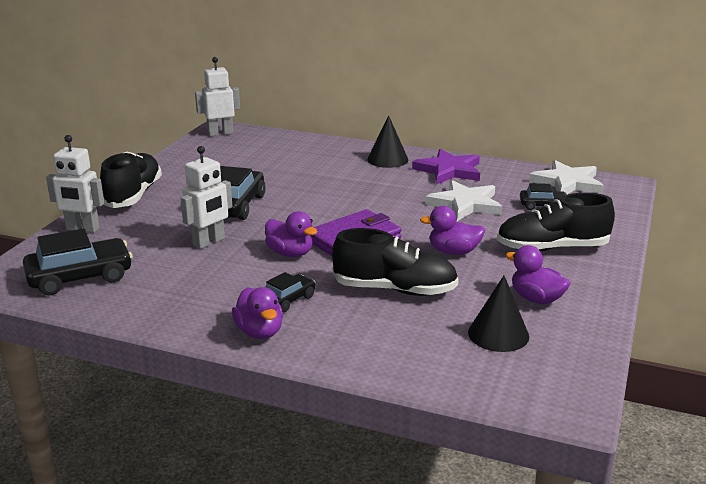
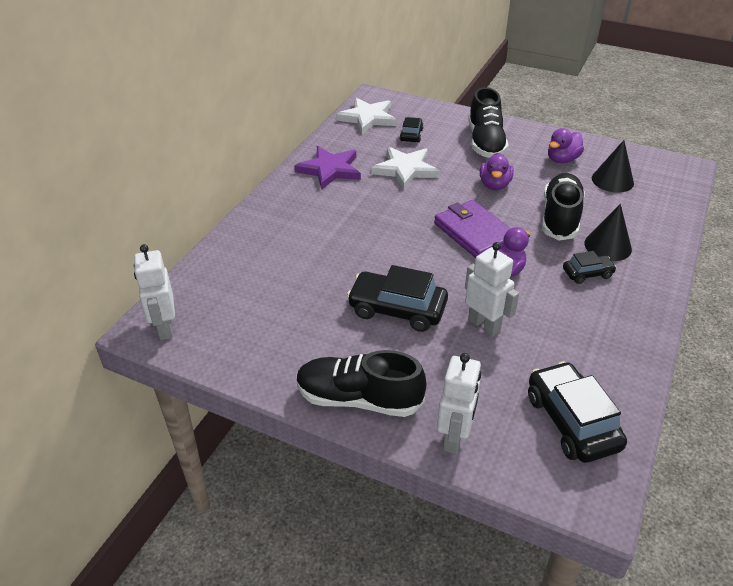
camera: 85 degrees left, 15 degrees up
(259, 332) = (641, 289): purple duck -> none
(288, 300) = (587, 273): black car -> black car turned 120 degrees clockwise
(387, 159) = (293, 202): black cone -> black cone (607, 246)

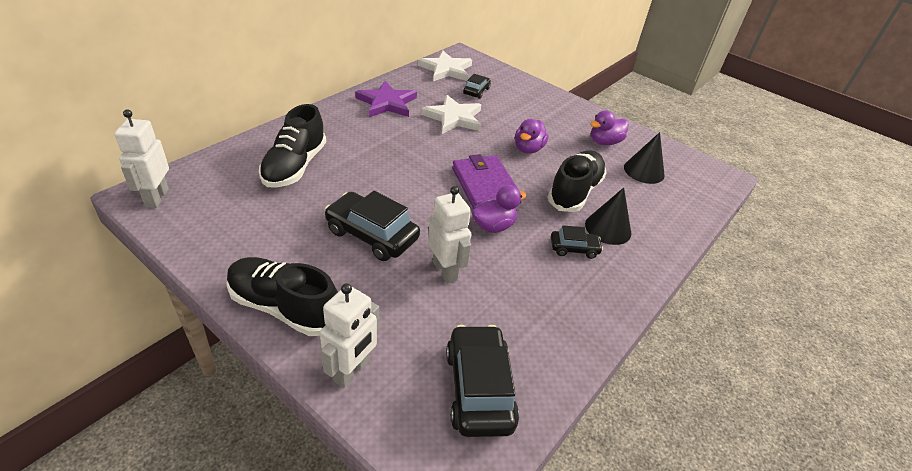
camera: 10 degrees right, 0 degrees up
(485, 142) = (540, 112): black shoe -> black shoe (295, 166)

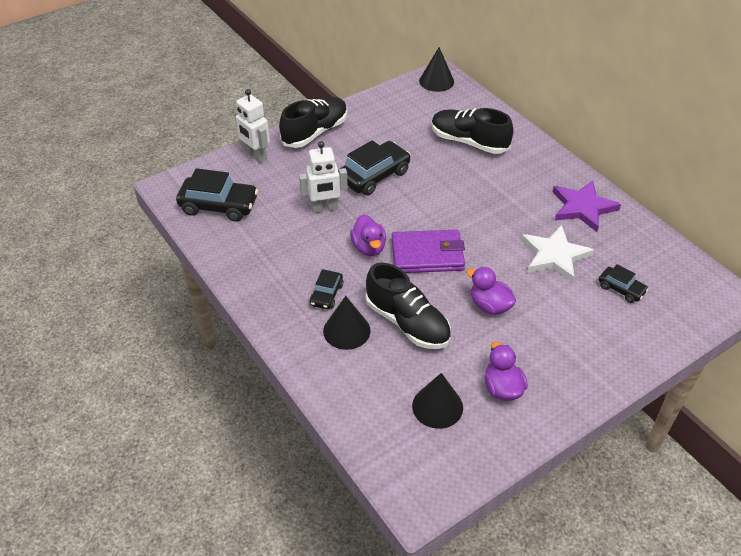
camera: 110 degrees right, 5 degrees up
(156, 198) = (436, 81): white robot -> black cone
(446, 70) = (676, 271): white star -> none

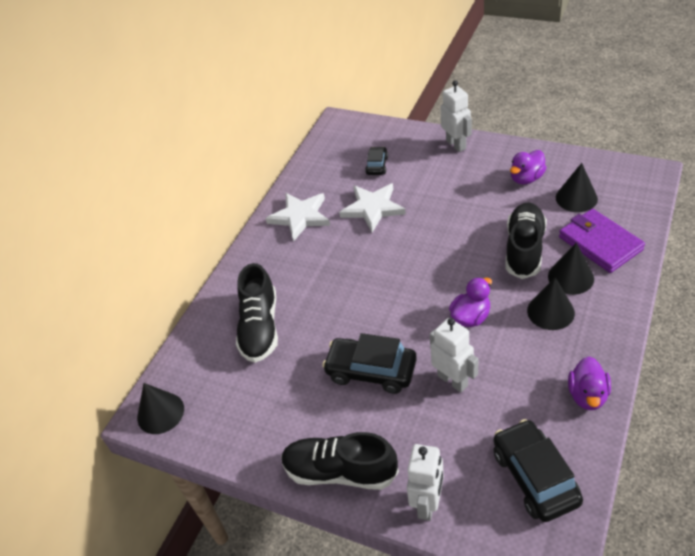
camera: 115 degrees left, 0 degrees up
(326, 294) = (550, 311): black car -> black cone
(427, 255) = (441, 276): purple wallet -> purple wallet (600, 243)
(489, 305) = (460, 217): purple duck -> purple duck (587, 395)
(582, 207) = (300, 217): purple star -> white star
(609, 367) = (456, 144): none -> white robot

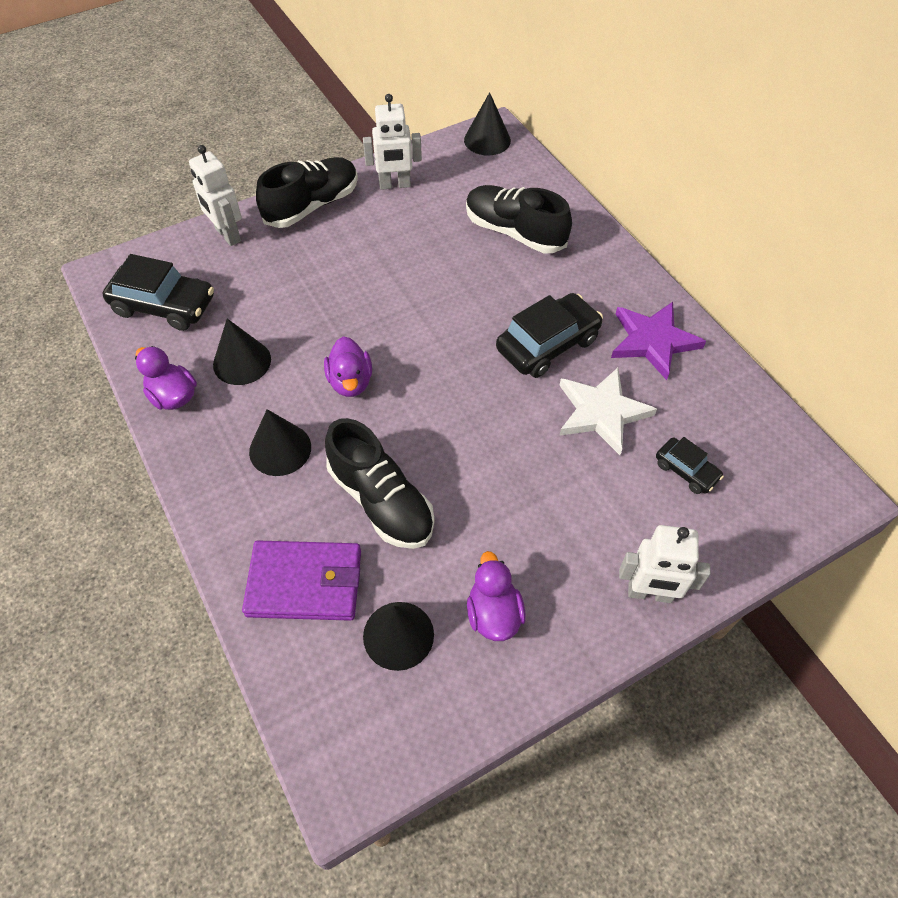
camera: 120 degrees right, 10 degrees up
(300, 217) = (653, 341): white star -> purple star
(371, 371) = (378, 274): black car -> black car (547, 344)
(453, 380) = (302, 319): white robot -> white robot (395, 185)
(570, 277) = (296, 506): black cone -> black cone (242, 362)

